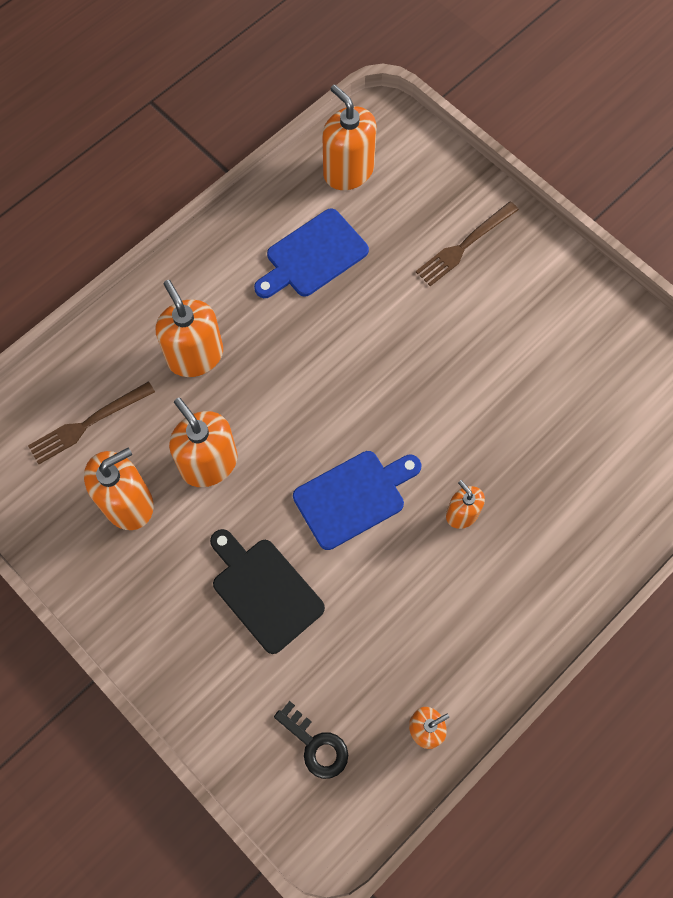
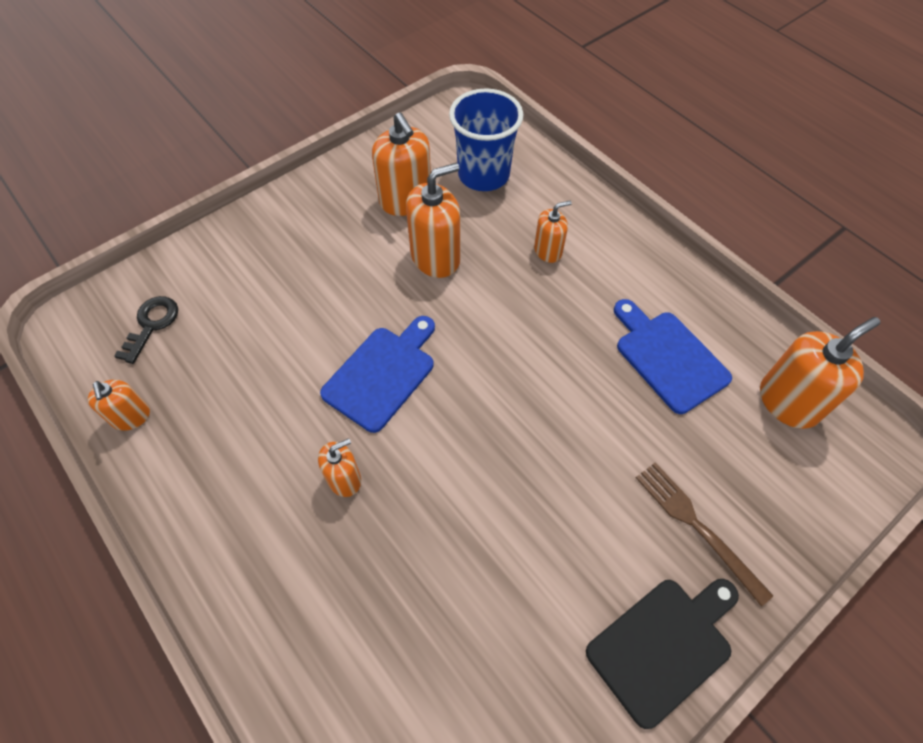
camera: 95 degrees right, 10 degrees down
(88, 424) = (483, 175): brown fork -> blue cup
(195, 355) = (548, 251): orange soap dispenser -> orange soap dispenser, size x0.58
(264, 591) = (303, 293): black cutting board -> black cutting board (663, 645)
(316, 745) = (151, 324): black key -> black key turned 150 degrees clockwise
(353, 497) = (382, 374): blue cutting board -> blue cutting board turned 120 degrees counterclockwise

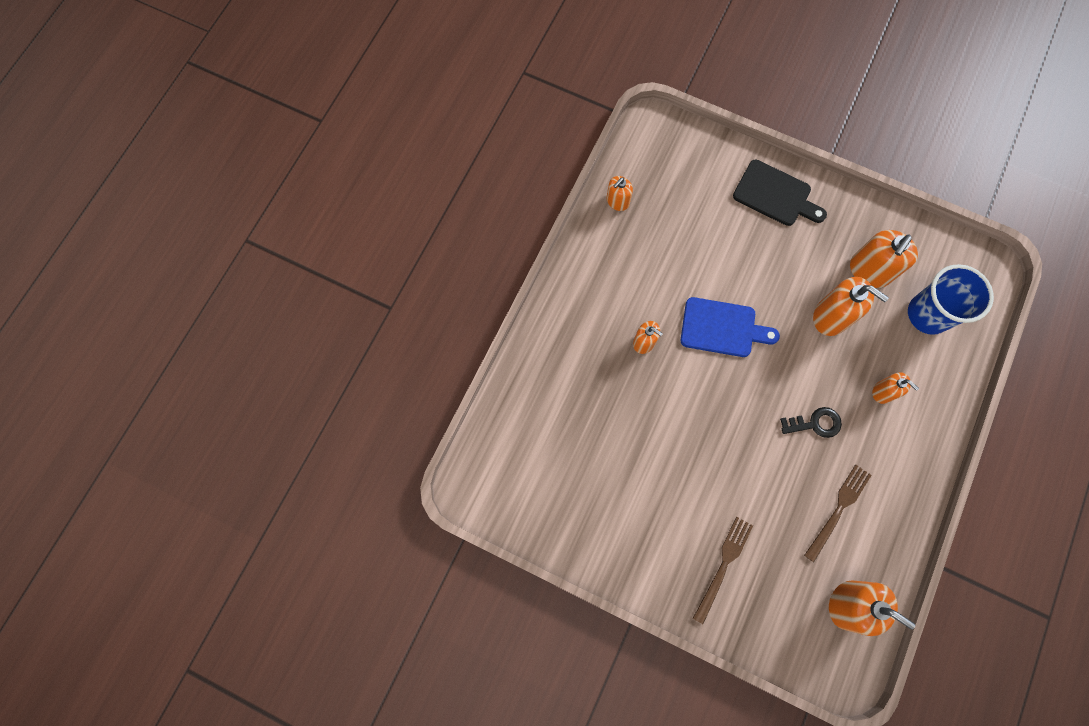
camera: 65 degrees right, 15 degrees up
(151, 324) = (679, 171): black key -> black key (815, 423)
(663, 645) = (641, 566): black cutting board -> black cutting board (775, 195)
(668, 357) = (838, 509): blue cutting board -> brown fork

